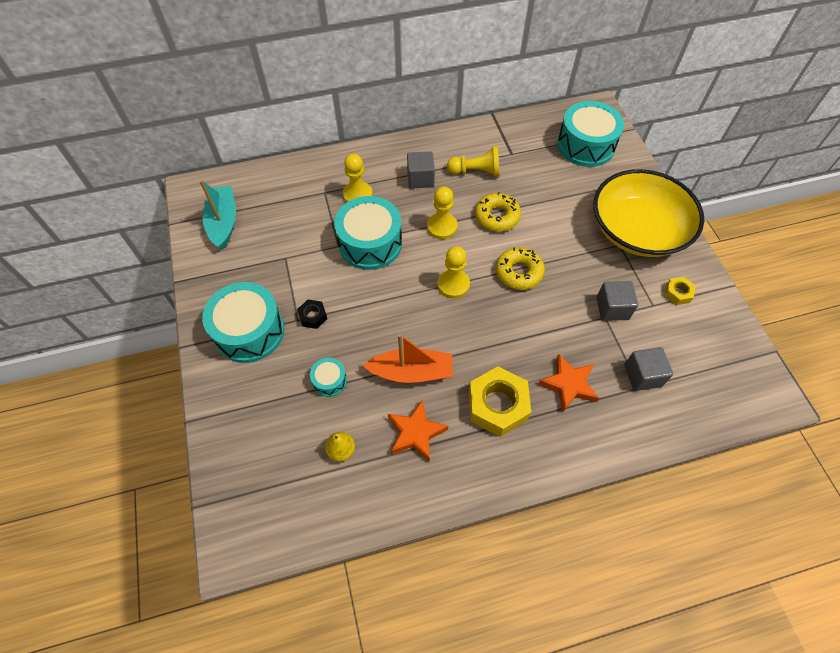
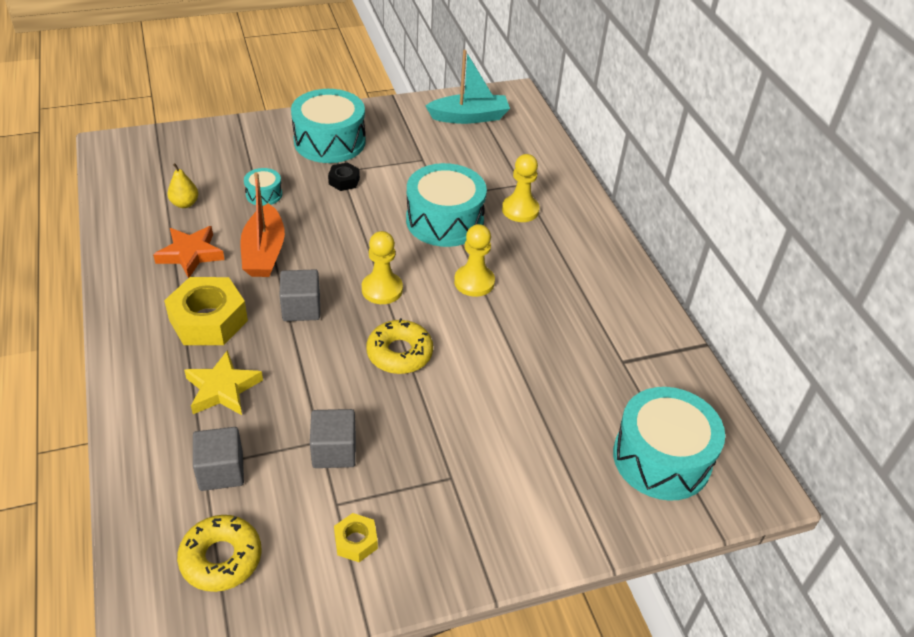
camera: 85 degrees right, 15 degrees down
(420, 179) = (555, 264): grey cube -> grey cube (301, 308)
(476, 171) = (578, 319): yellow pawn -> none
(497, 216) = (496, 337): yellow donut -> yellow donut (221, 558)
(568, 384) = (222, 389): orange star -> yellow star
(637, 230) = (481, 506): yellow bowl -> none

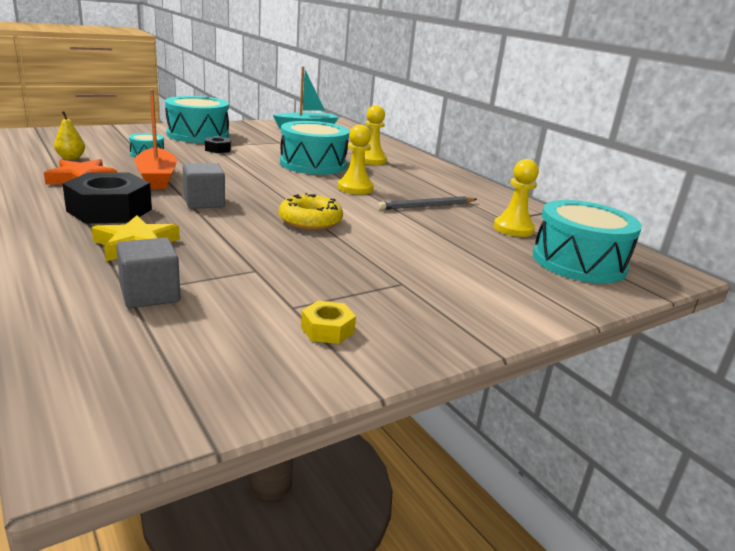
camera: 15 degrees left, 20 degrees down
(208, 320) = (109, 210): yellow nut -> black nut
(221, 558) = (169, 355): yellow donut -> none
(334, 451) = (273, 275): grey cube -> none
(382, 289) = (276, 193): yellow pawn -> yellow pawn (513, 229)
(542, 328) = (427, 206): none -> grey pencil

